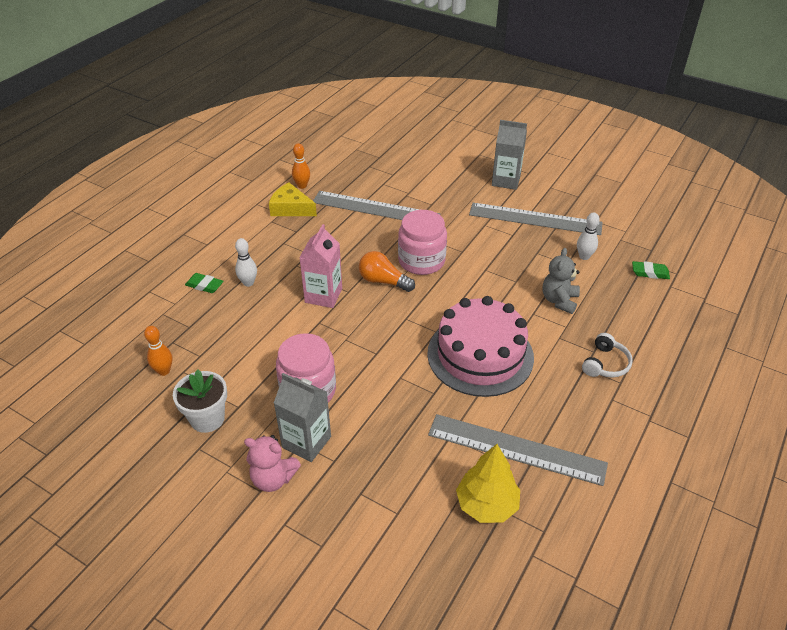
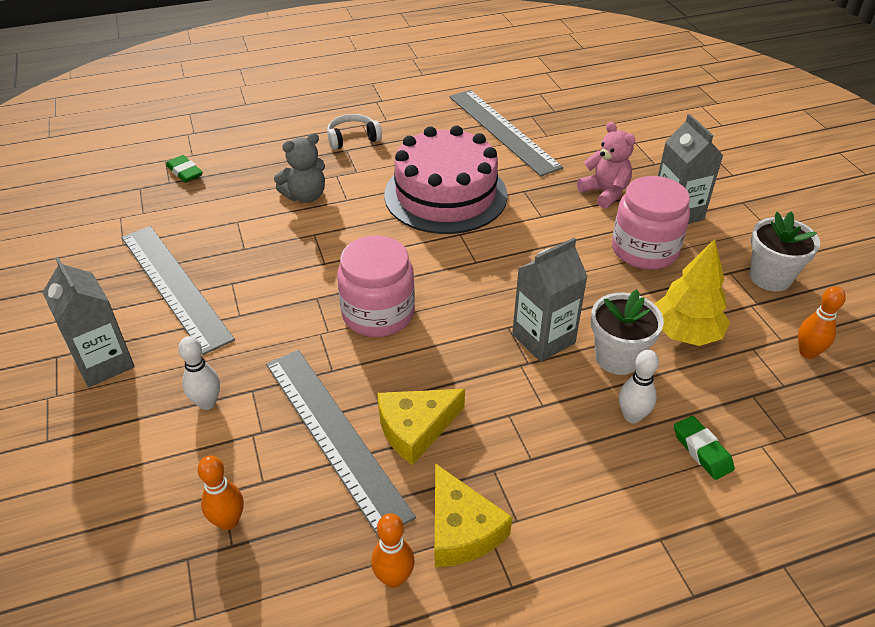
camera: 140 degrees left, 0 degrees up
(273, 478) = (725, 203): pink teddy bear -> pink teddy bear (605, 193)
(275, 307) = (617, 357): none -> white flower pot
(323, 295) = (543, 339): pink carton -> grey carton
(345, 227) = (415, 428): none -> yellow cheese
(379, 170) = (228, 521): none -> orange bowling pin
(383, 281) = (453, 315): orange light bulb -> none
(487, 505) = (563, 118): yellow tree -> yellow tree (685, 333)
(584, 256) = (208, 218): white bowling pin -> white bowling pin (207, 403)

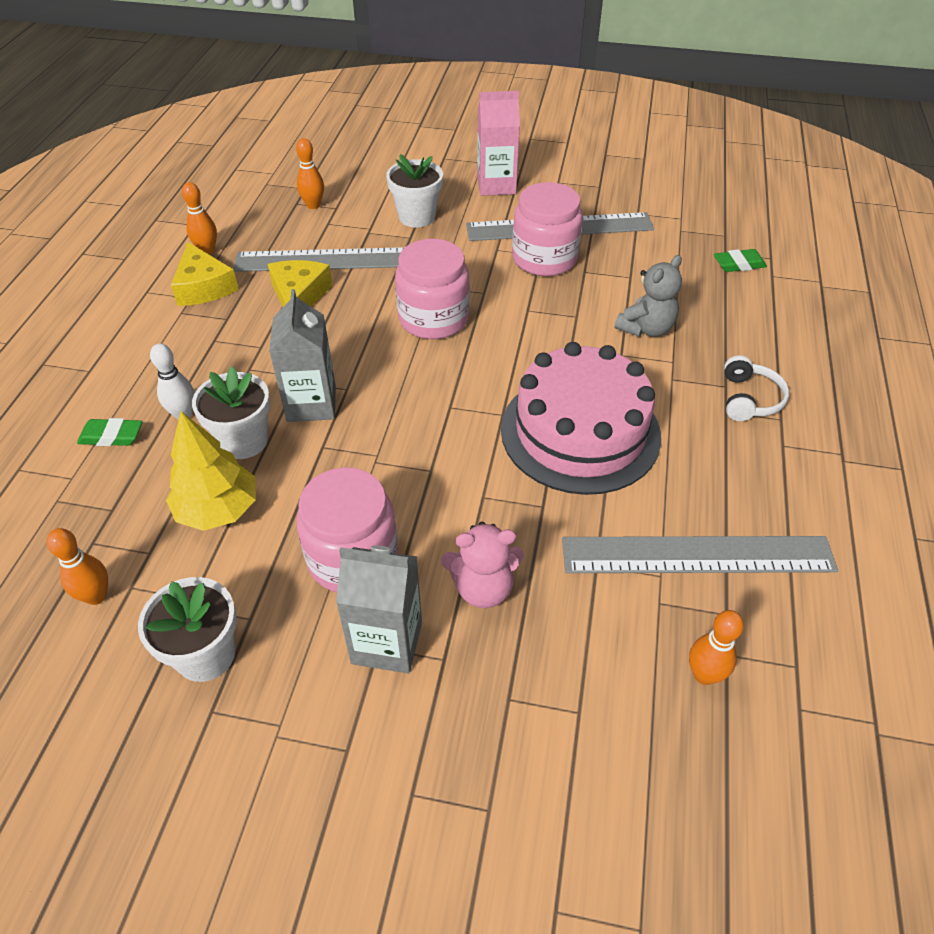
camera: 120 degrees right, 5 degrees up
(104, 363) = (496, 185): grey carton -> pink carton
(207, 403) = (417, 217): white bowling pin -> white flower pot
(238, 278) = (544, 259): none -> pink jar
(305, 196) = (646, 328): grey teddy bear -> grey teddy bear turned 135 degrees counterclockwise
(461, 529) = (204, 287): yellow cheese -> yellow cheese turned 120 degrees counterclockwise
(574, 114) = (704, 675): none -> orange bowling pin

